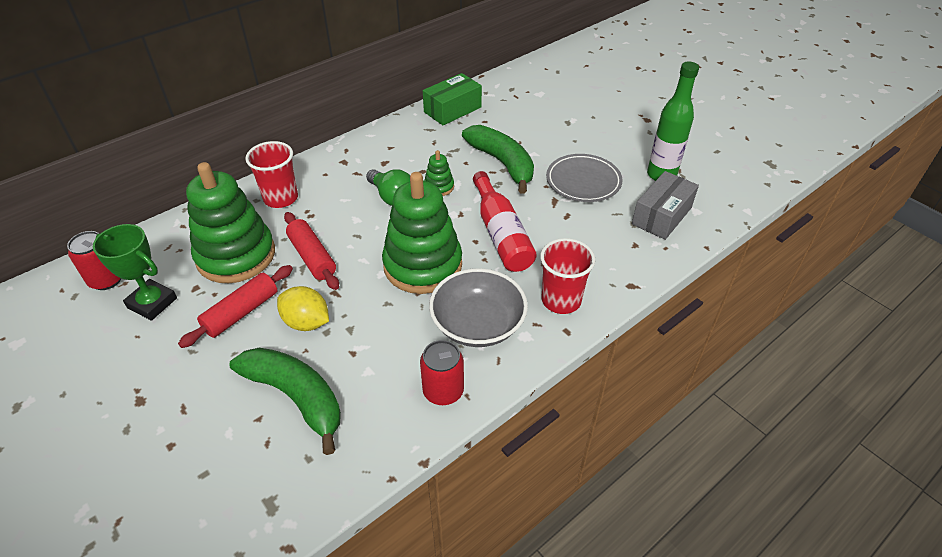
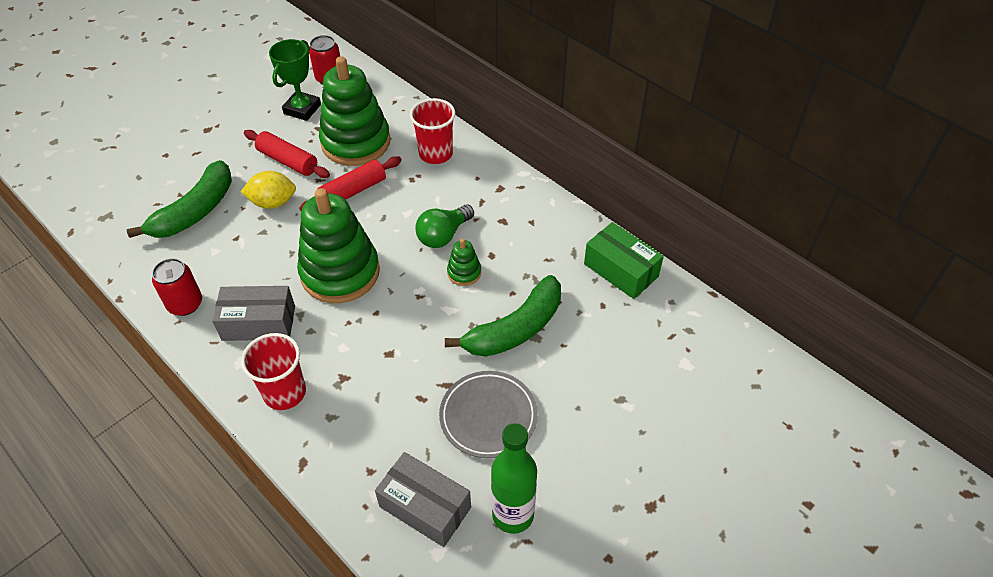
camera: 85 degrees right, 5 degrees up
(306, 322) = (273, 202): yellow lemon -> yellow lemon turned 60 degrees clockwise
(478, 324) = (259, 323): grey bowl -> grey box
(501, 234) = (387, 335): red bottle -> none

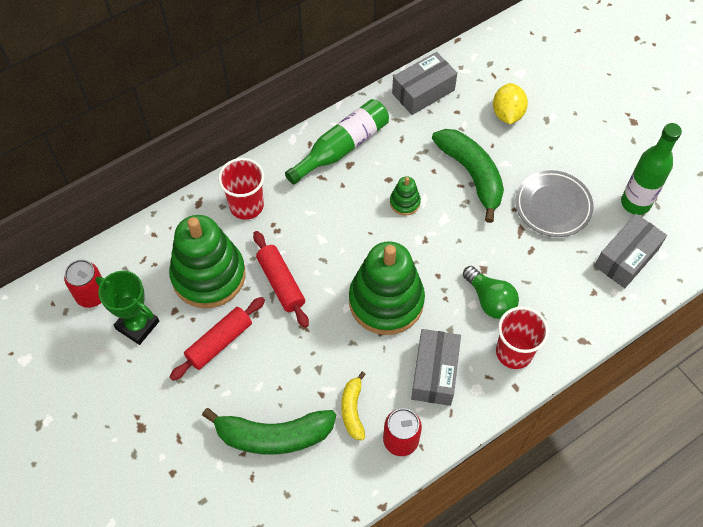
camera: 80 degrees left, 10 degrees up
(195, 211) = (273, 435): green banana -> green banana turned 135 degrees clockwise
(219, 263) = (353, 410): none -> yellow banana
(273, 202) = (279, 358): yellow lemon -> yellow lemon (507, 114)
(443, 235) = (357, 212): green light bulb -> green light bulb (490, 300)
(523, 212) = (342, 147): none -> green bottle
(621, 270) = (423, 92): green box -> grey box

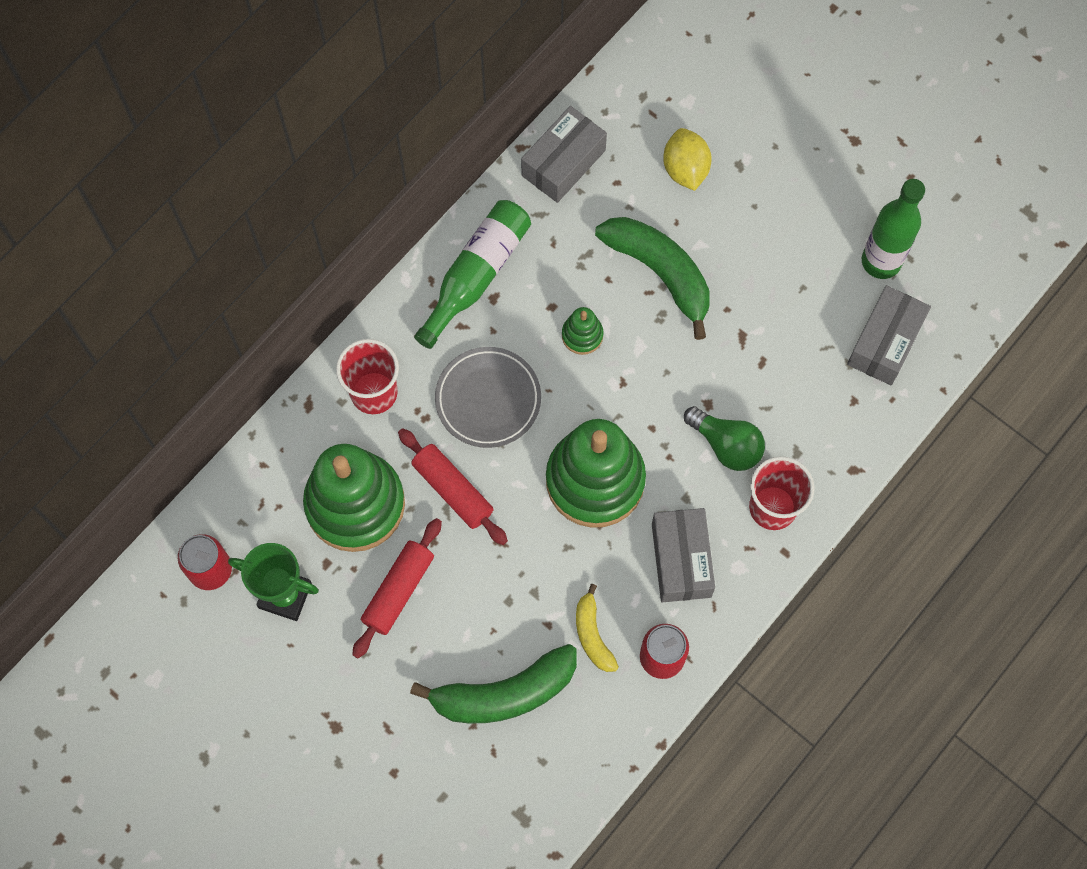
camera: 15 degrees left, 10 degrees up
(553, 206) = (776, 292): grey plate -> grey plate (488, 399)

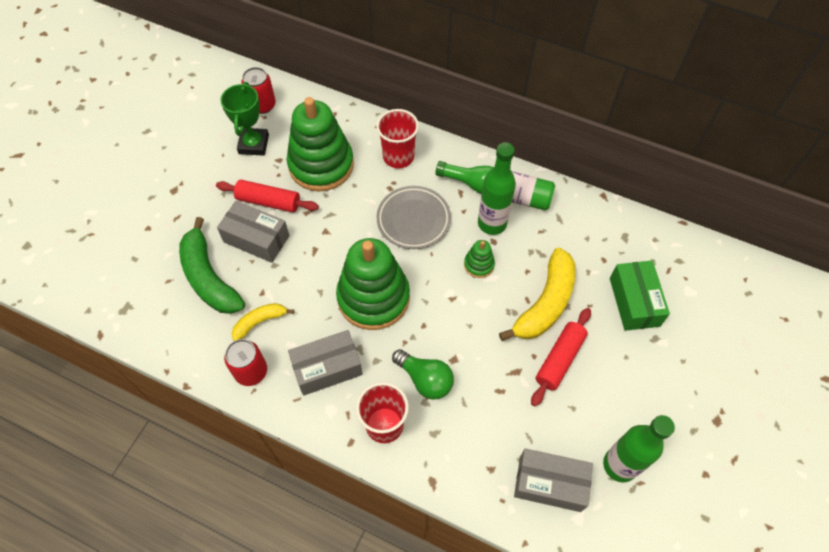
camera: 75 degrees right, 10 degrees down
(452, 490) = (344, 215): red rolling pin -> red rolling pin (559, 359)
(524, 300) = (492, 223): none -> green bottle
(563, 163) = (603, 223): grey box -> grey box (256, 239)
(660, 273) = (545, 303): green banana -> yellow banana
(685, 169) = (634, 302): yellow lemon -> green box
(726, 445) = (425, 379): green light bulb -> green light bulb turned 75 degrees counterclockwise

